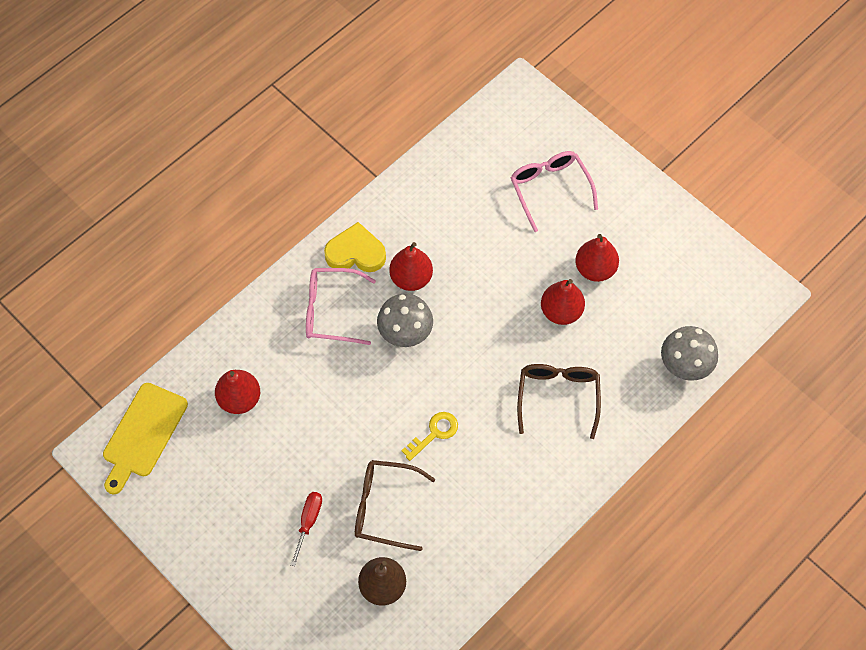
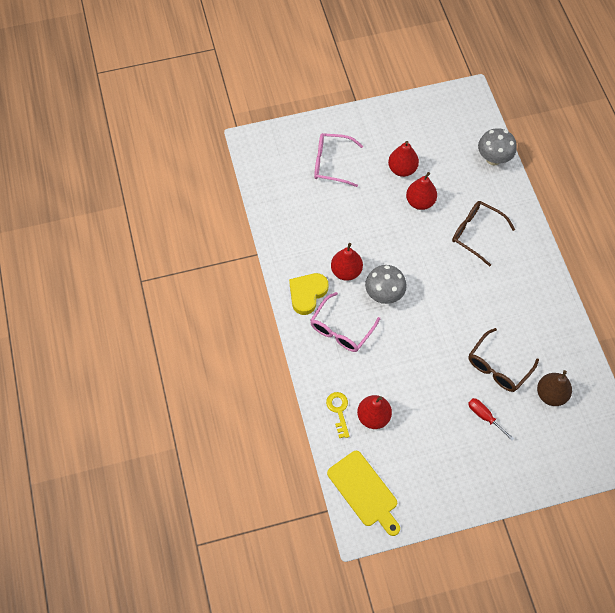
camera: 60 degrees left, 0 degrees up
(434, 433) = (463, 313): yellow key -> yellow key (339, 411)

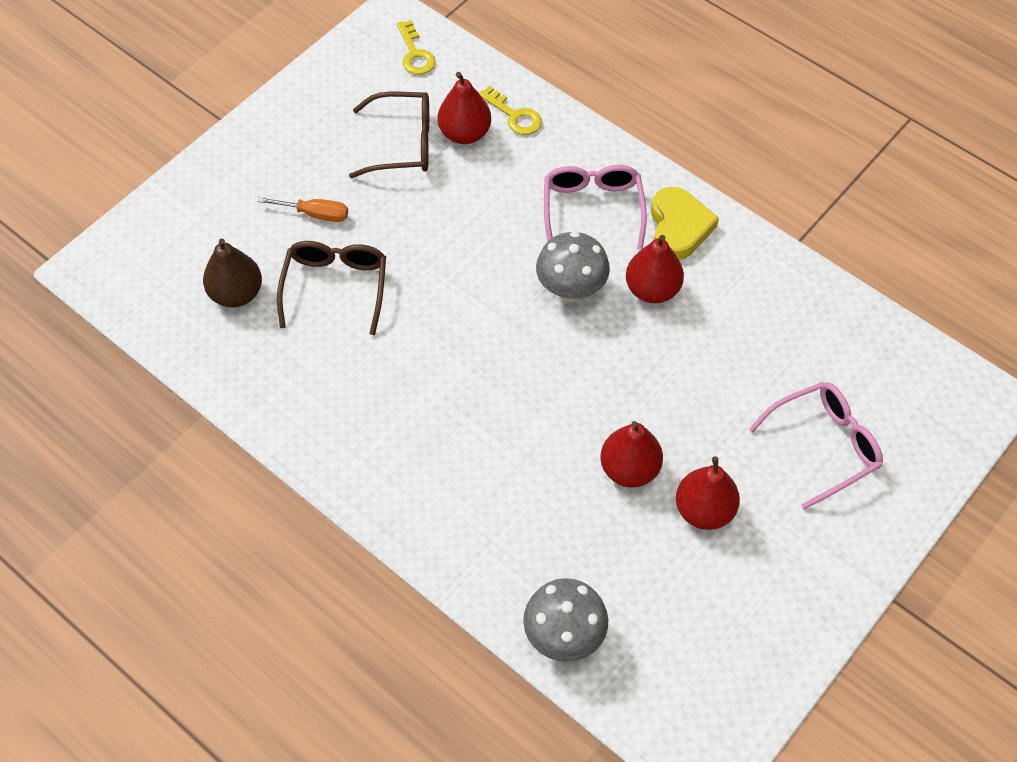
camera: 145 degrees right, 5 degrees down
(364, 491) = (415, 54): yellow cutting board -> yellow key
(476, 233) = (500, 471): brown glasses -> brown glasses (403, 144)
(485, 417) = (315, 214): red screwdriver -> orange screwdriver

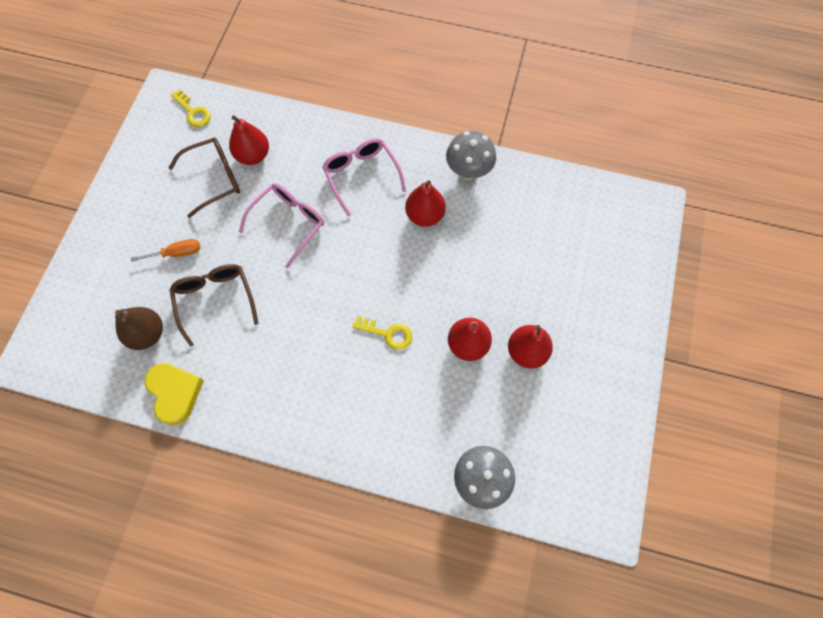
camera: 25 degrees left, 10 degrees up
(514, 116) = (280, 130): yellow key -> yellow key (388, 333)
(571, 290) = (373, 237): grey mushroom -> grey mushroom (468, 171)
(679, 227) = (421, 166): yellow heart -> yellow heart (175, 393)
(824, 445) = (577, 275): pink glasses -> pink glasses (289, 223)

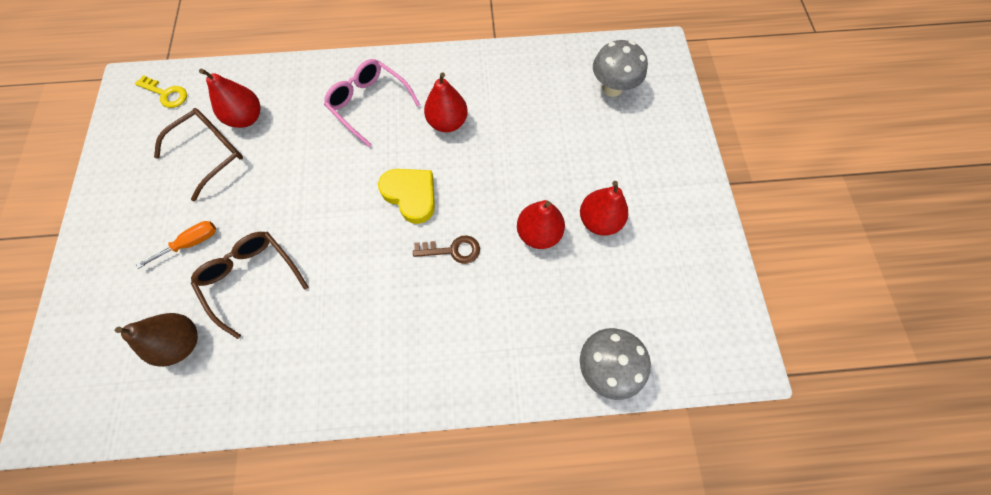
camera: 20 degrees left, 0 degrees up
(175, 393) = (236, 397): yellow heart -> yellow heart (411, 195)
(289, 223) = (308, 173): pink glasses -> none
(388, 333) = (452, 250): yellow key -> brown key
(468, 171) = (475, 69): grey mushroom -> grey mushroom (612, 88)

